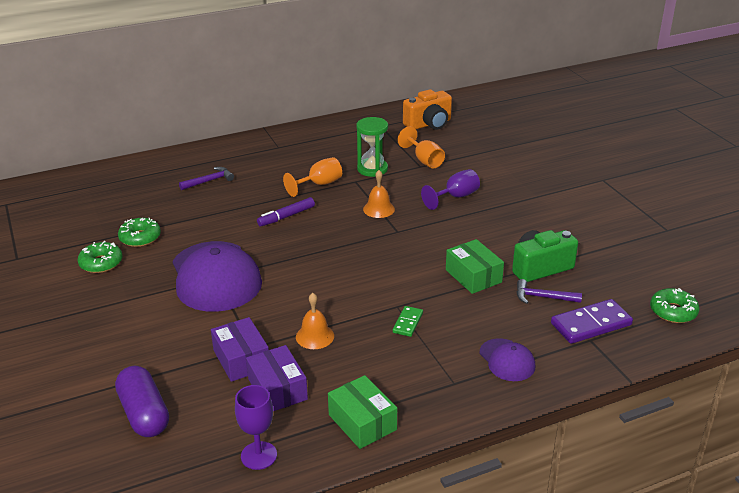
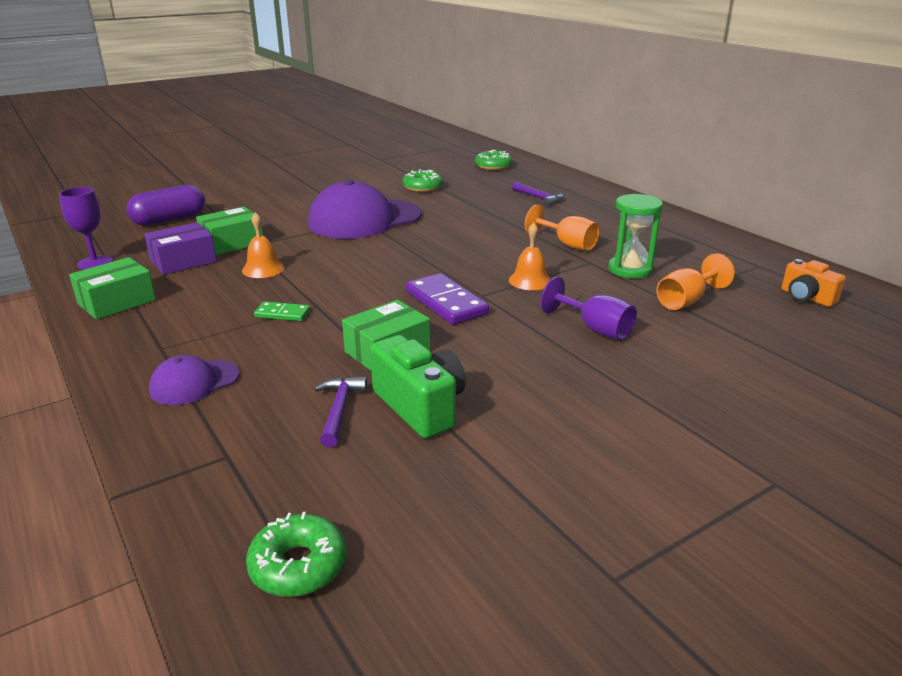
camera: 80 degrees right, 5 degrees down
(101, 263) = (378, 181): green donut -> green donut (493, 166)
(241, 359) = (232, 243): purple box -> green box
(286, 216) = (487, 236): purple marker -> none
(429, 124) = (806, 297): orange camera -> orange camera, size x0.66
(591, 324) = (267, 457): purple domino -> purple domino (446, 303)

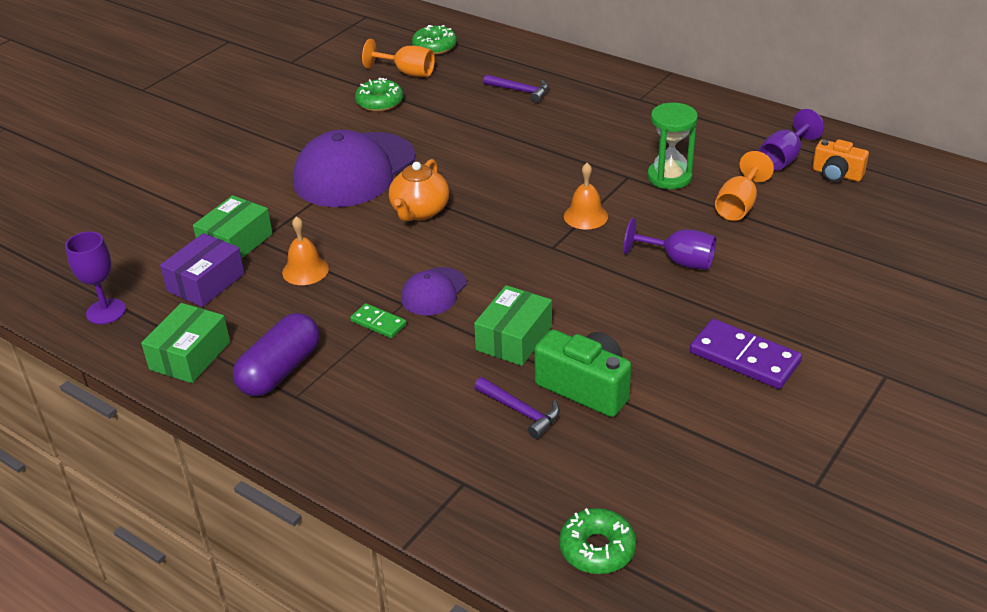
camera: 20 degrees left, 10 degrees up
(169, 219) = (125, 225): purple capsule -> purple capsule (280, 370)
(194, 382) = (366, 423): purple cap -> purple cap (434, 292)
(282, 314) = (378, 323): green domino -> green domino turned 45 degrees clockwise
(339, 410) = (520, 411): purple hammer -> purple hammer turned 150 degrees clockwise
(390, 251) = (419, 212): none -> orange teapot
(446, 303) = (526, 266): purple domino -> purple domino (744, 357)
(568, 244) = (592, 157): orange goblet -> orange goblet (407, 73)
(755, 276) = (784, 158): none -> purple goblet

